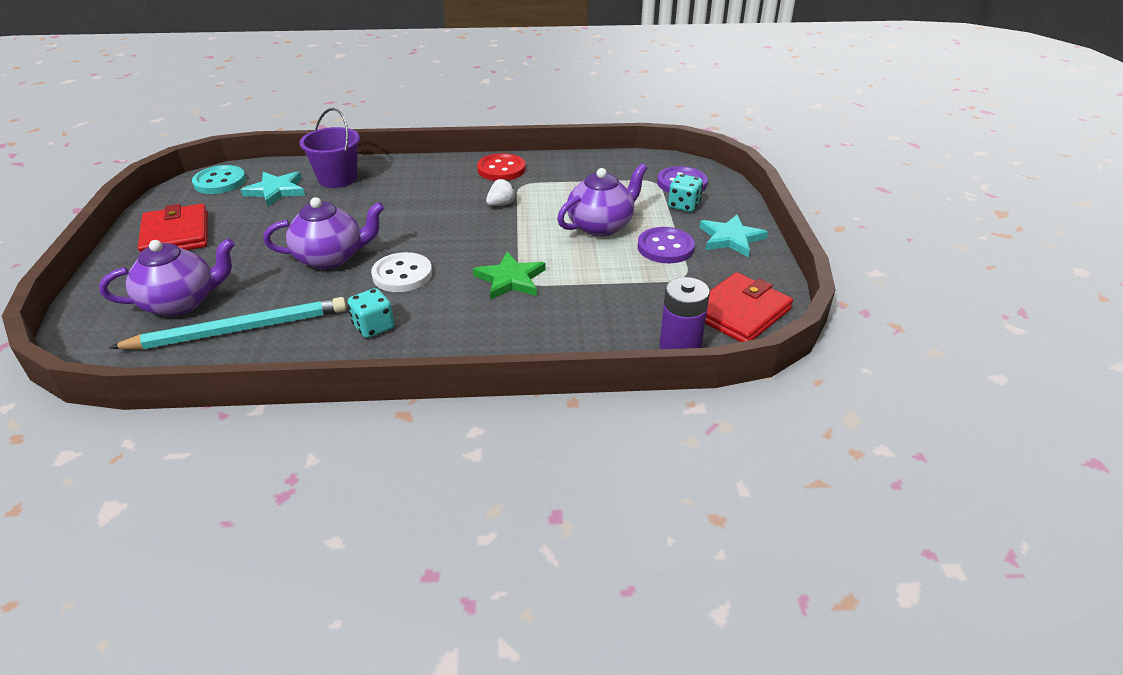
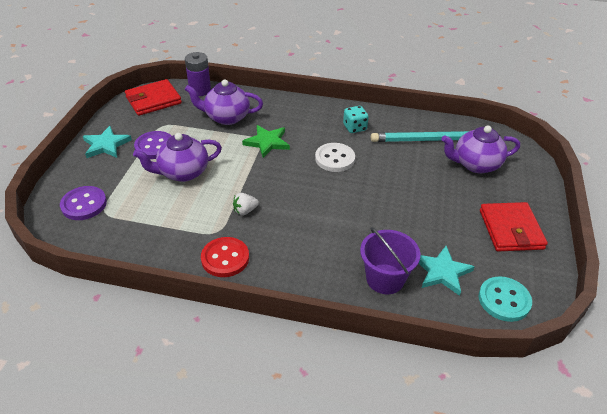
camera: 165 degrees left, 5 degrees up
(331, 257) = (383, 182): purple teapot -> purple teapot (226, 117)
(683, 205) = (107, 180): turquoise dice -> none

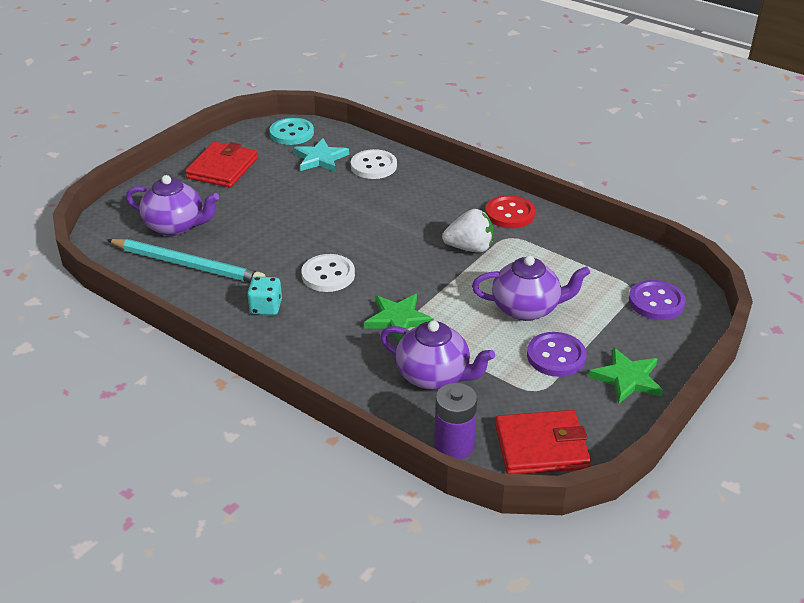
camera: 155 degrees left, 5 degrees down
(106, 145) = (627, 378): turquoise star -> green star
(245, 211) = (470, 248): white strawberry -> white strawberry, size x1.67
(385, 279) = (373, 166): purple bucket -> white button

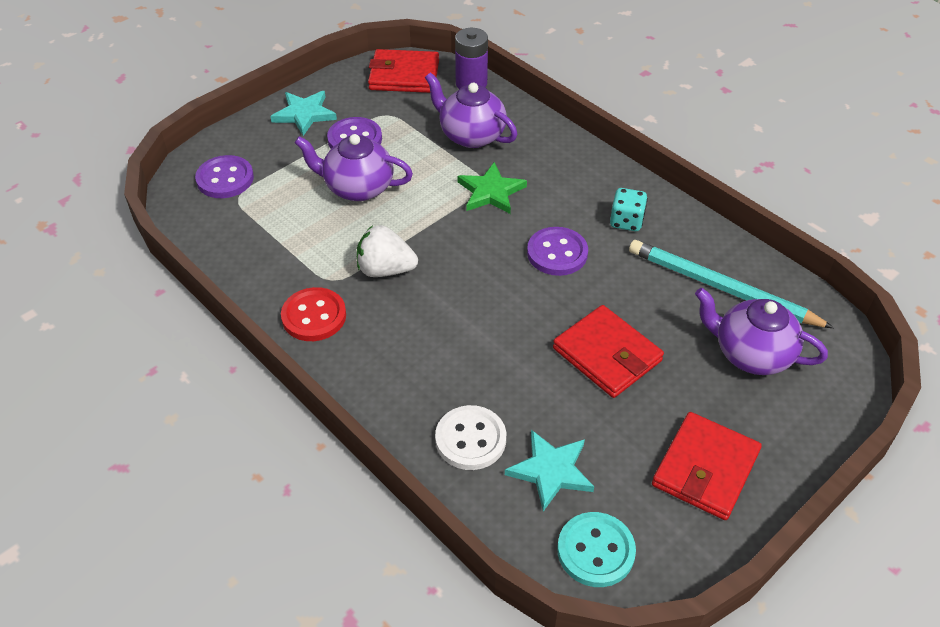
camera: 170 degrees left, 10 degrees up
(284, 215) = (607, 354): none -> red wallet
(328, 275) = (557, 253): white button -> purple button
(627, 378) = (304, 114): green star -> turquoise star

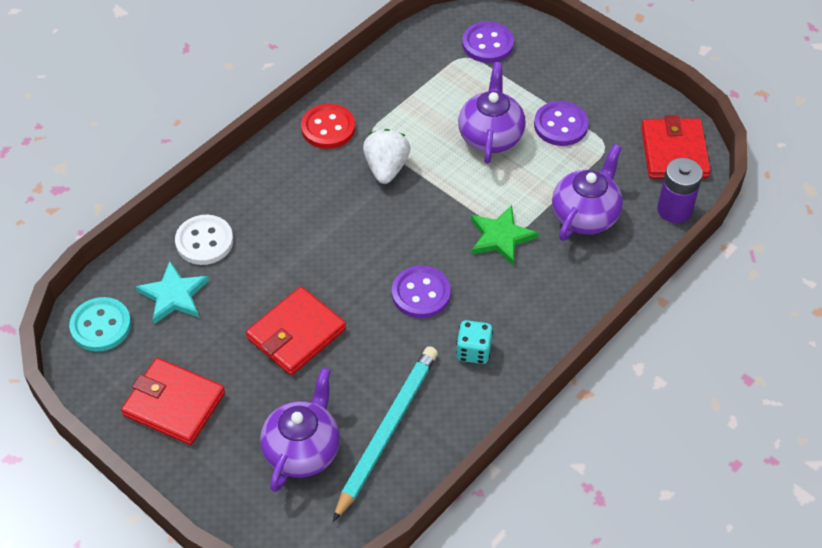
camera: 85 degrees right, 5 degrees up
(304, 114) = (591, 83): turquoise star -> none

